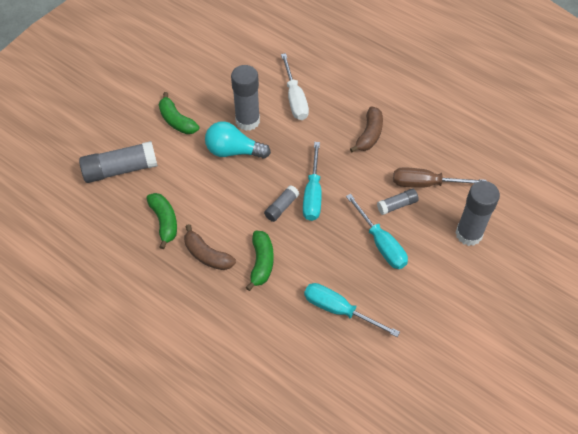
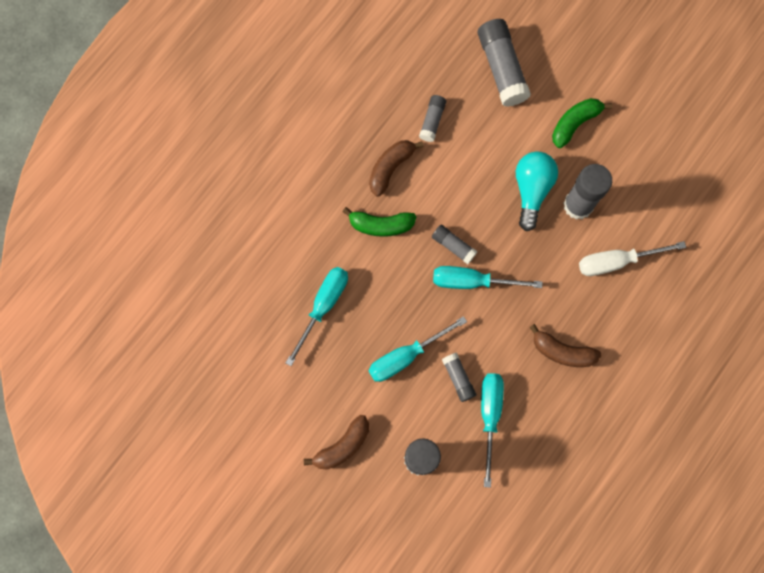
camera: 90 degrees right, 20 degrees up
(164, 222) = (432, 121): green banana -> grey glue stick
(426, 184) = (489, 416): brown screwdriver -> turquoise screwdriver
(465, 293) = (342, 446): none -> brown banana

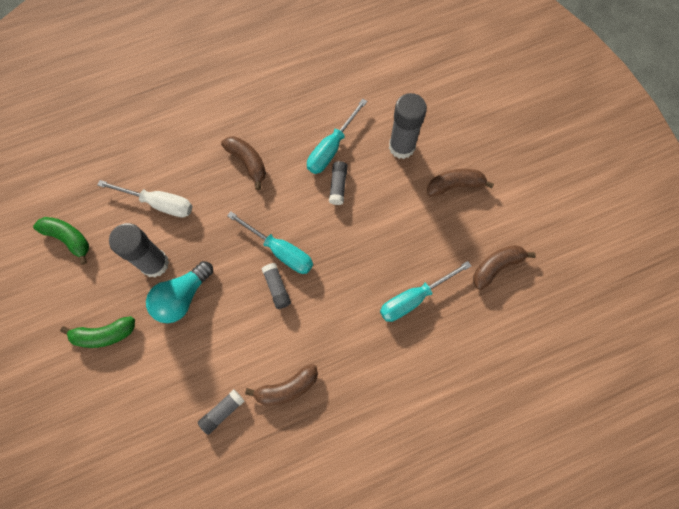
camera: 150 degrees left, 5 degrees down
(260, 381) = (496, 267): none -> brown banana
(381, 225) = (326, 340): green banana -> green banana (68, 238)
(406, 356) = (368, 223): turquoise screwdriver -> none
(502, 68) = (126, 426): grey glue stick -> none

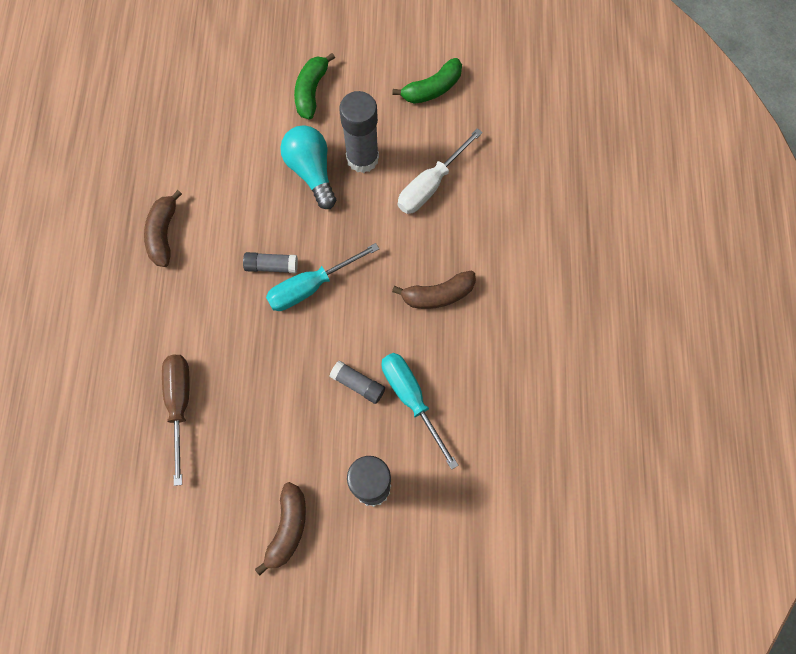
camera: 115 degrees right, 0 degrees up
(222, 412) = (177, 168): grey glue stick -> none
(414, 298) = (180, 405): turquoise screwdriver -> brown screwdriver
(496, 267) = (161, 522): brown banana -> none

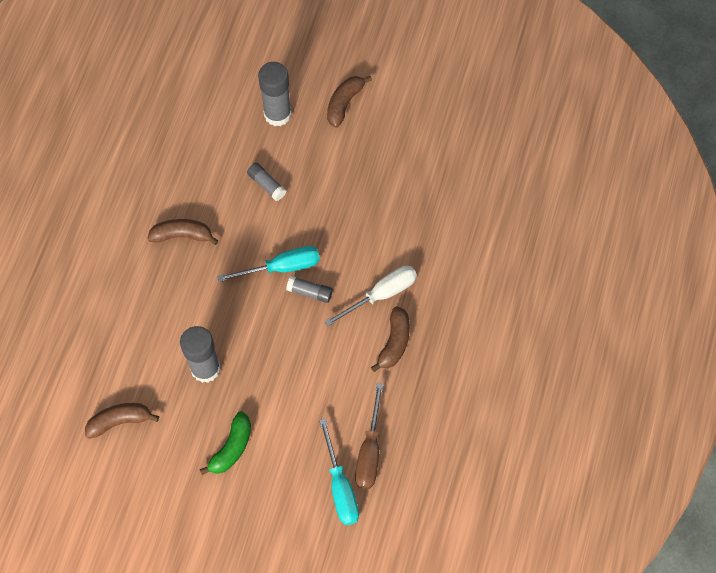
camera: 165 degrees left, 5 degrees down
(180, 405) = (405, 203): brown screwdriver -> brown screwdriver (370, 451)
(311, 171) = (254, 367): turquoise light bulb -> none
(411, 399) = (230, 165): turquoise screwdriver -> turquoise screwdriver (340, 486)
(431, 184) = (154, 329): white screwdriver -> white screwdriver (381, 294)
(432, 89) = (120, 421): green banana -> brown banana

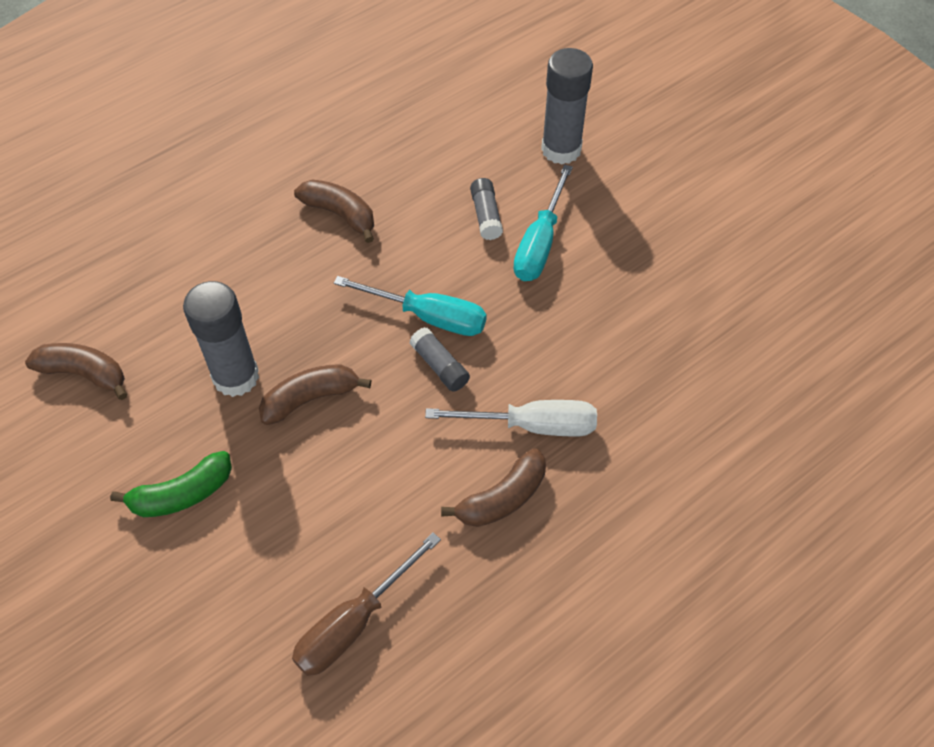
camera: 35 degrees right, 10 degrees down
(340, 486) = (275, 645): turquoise screwdriver -> turquoise screwdriver (540, 243)
(344, 103) = (654, 180): brown banana -> brown banana (311, 398)

